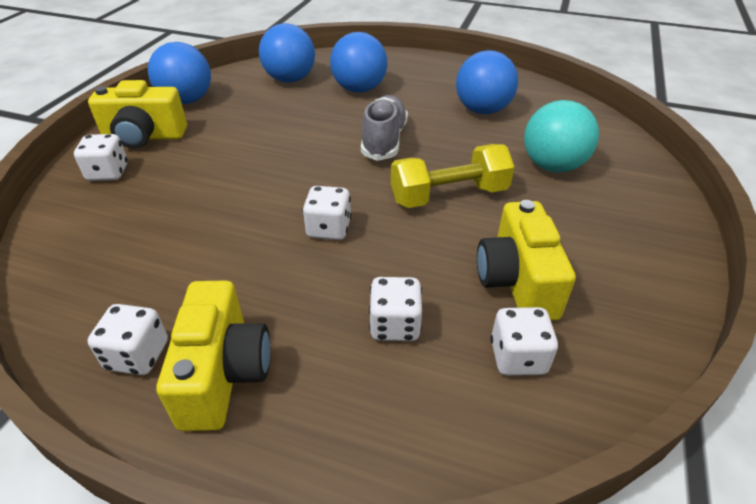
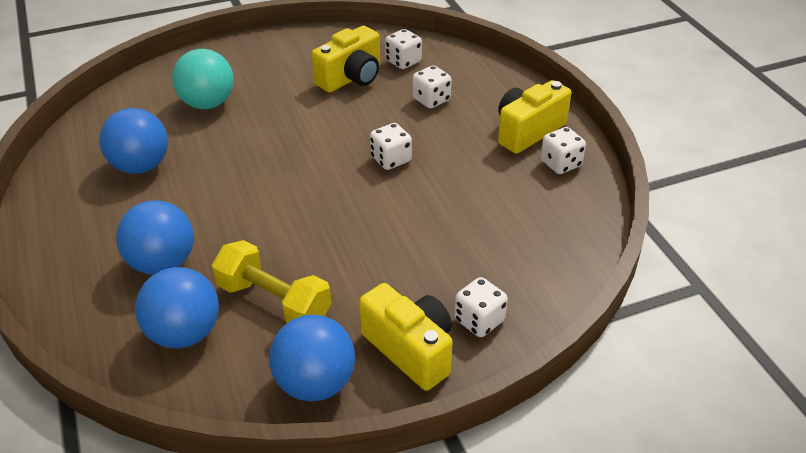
camera: 130 degrees left, 0 degrees up
(384, 140) = (251, 194): grey shoe -> none
(449, 195) = (296, 130): yellow dumbbell -> yellow dumbbell (274, 302)

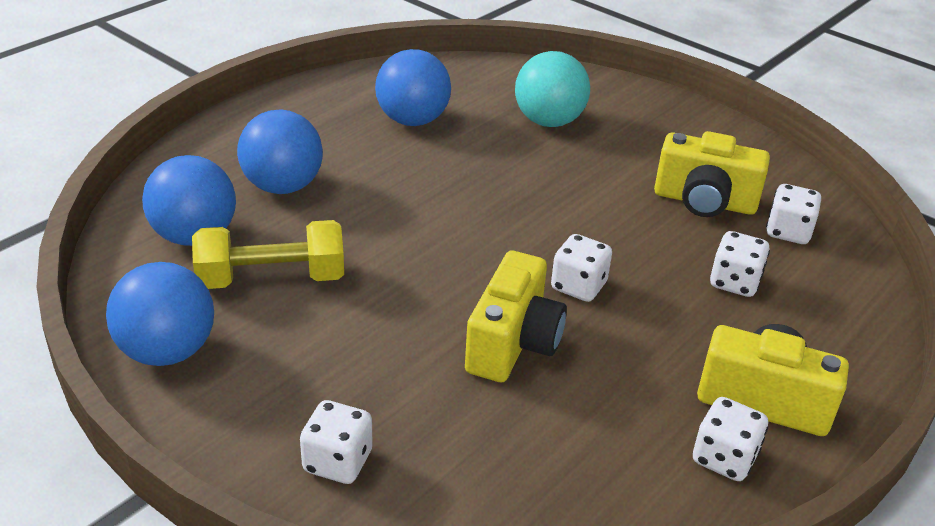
camera: 60 degrees right, 5 degrees down
(274, 302) = (271, 279): yellow dumbbell -> yellow dumbbell turned 75 degrees clockwise
(410, 349) = (254, 412): yellow camera -> yellow camera (513, 343)

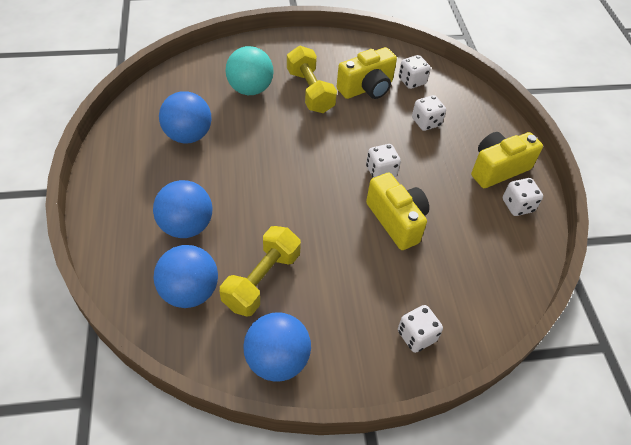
camera: 50 degrees left, 15 degrees up
(619, 162) = (310, 91): none -> yellow dumbbell

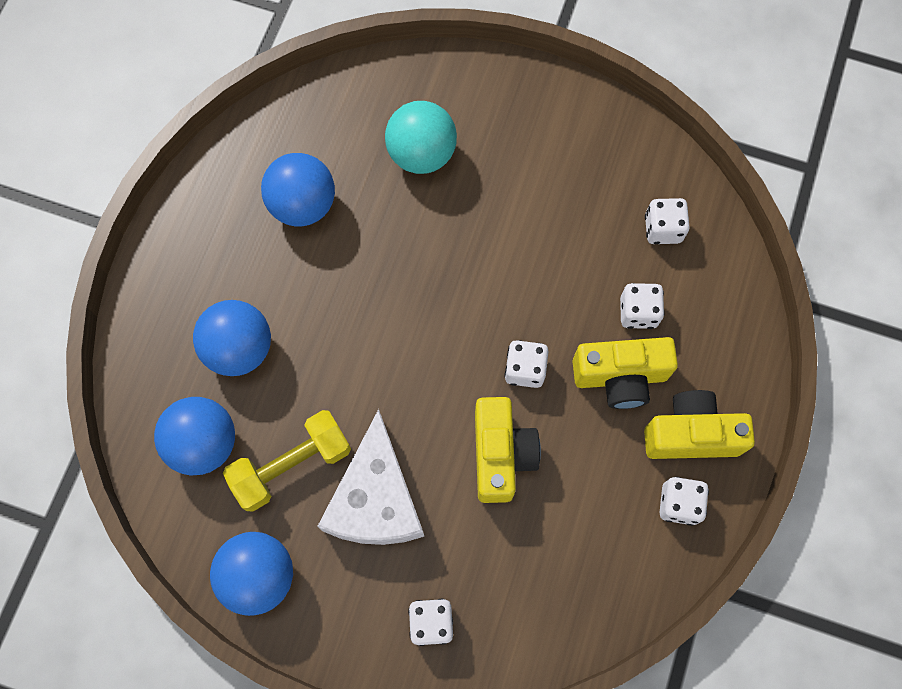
camera: 30 degrees right, 20 degrees up
(310, 91) = (502, 190): yellow dumbbell -> none
(332, 277) = (376, 498): none -> white cheese
(367, 88) = (587, 216): yellow camera -> yellow camera (620, 377)

